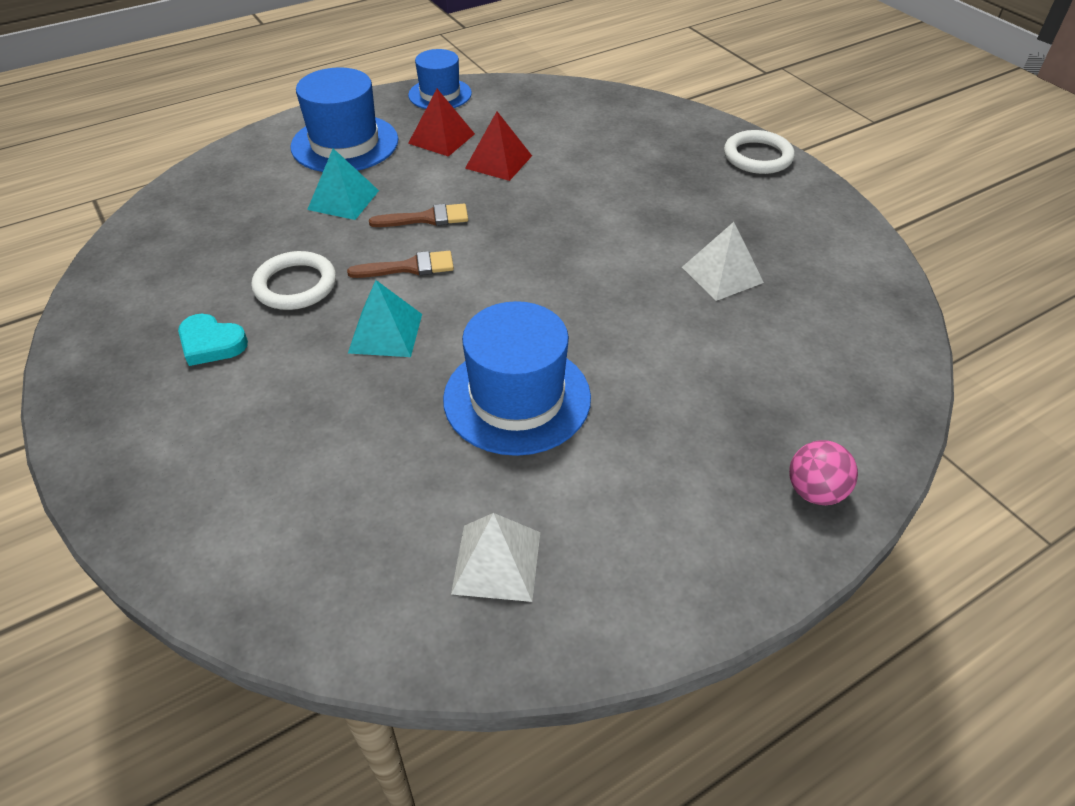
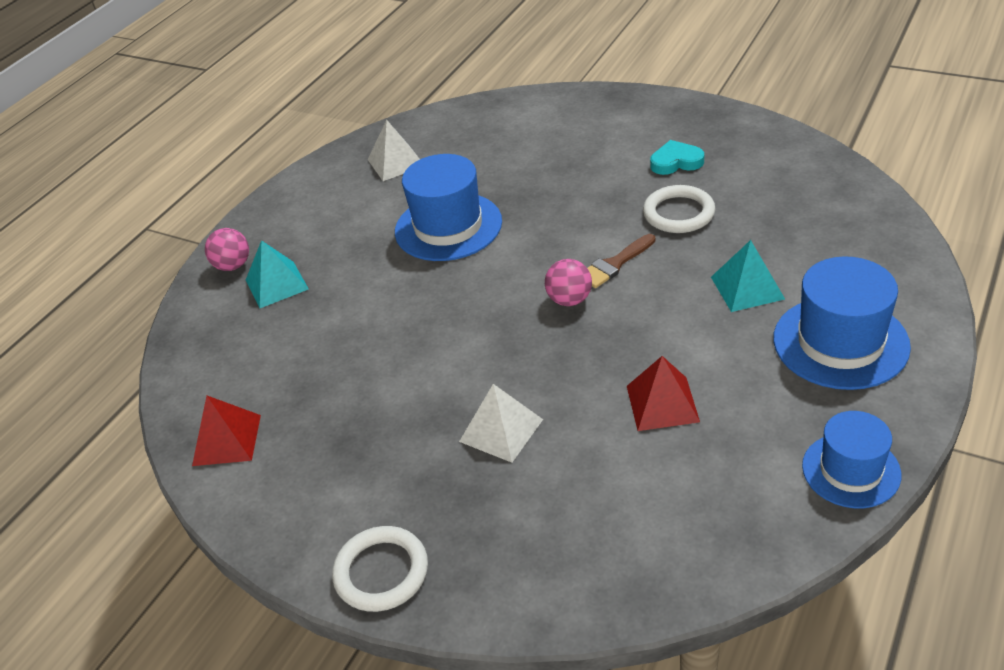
camera: 155 degrees right, 5 degrees down
(385, 333) = (574, 218): turquoise pyramid -> turquoise pyramid (277, 284)
(426, 218) = (653, 308): brown brush -> none
(441, 138) = (757, 402): red pyramid -> red pyramid (227, 440)
(481, 256) = (569, 300): none -> pink ball
(722, 275) = (353, 385): white pyramid -> white pyramid (501, 430)

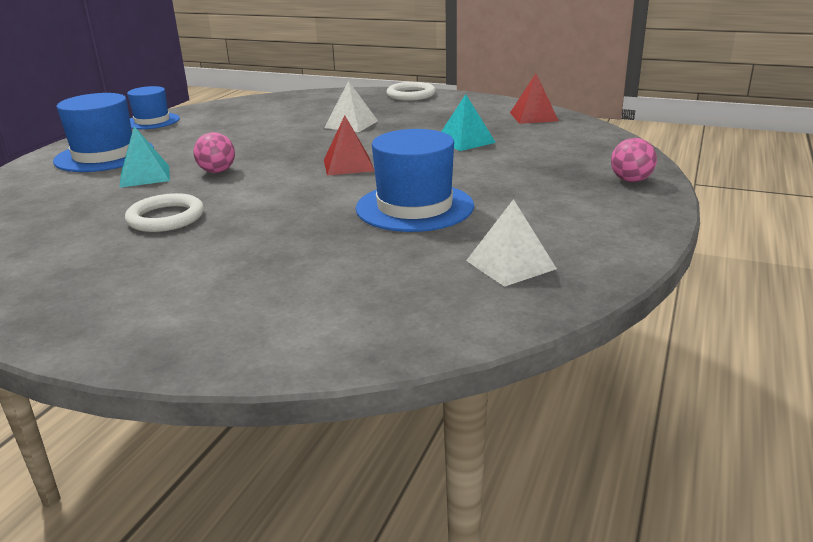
camera: 170 degrees right, 15 degrees down
(277, 284) = (570, 171): turquoise pyramid -> turquoise pyramid (465, 141)
(569, 300) = (295, 168): pink ball -> pink ball (217, 171)
(615, 264) = (248, 186): brown brush -> none
(662, 403) = (245, 134): red pyramid -> red pyramid (348, 165)
(676, 162) = (133, 262): turquoise heart -> none

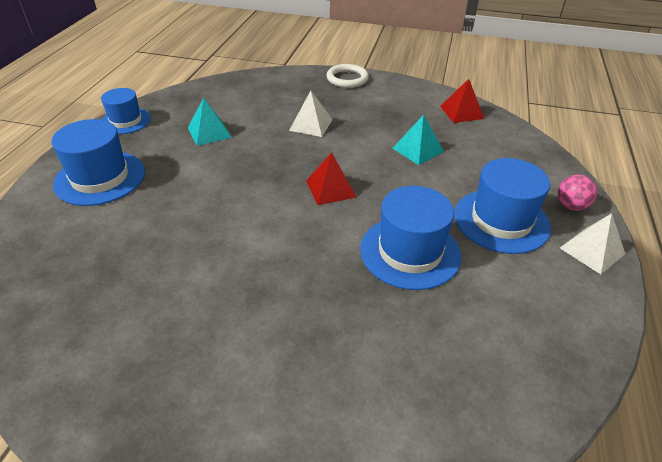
camera: 10 degrees left, 15 degrees up
(145, 176) = (151, 210): turquoise pyramid -> turquoise pyramid (209, 132)
(166, 218) = (195, 277): white ring -> none
(217, 171) = (216, 201): pink ball -> none
(510, 264) = (518, 334): white pyramid -> white pyramid (592, 250)
(537, 189) = (501, 220): none -> blue hat

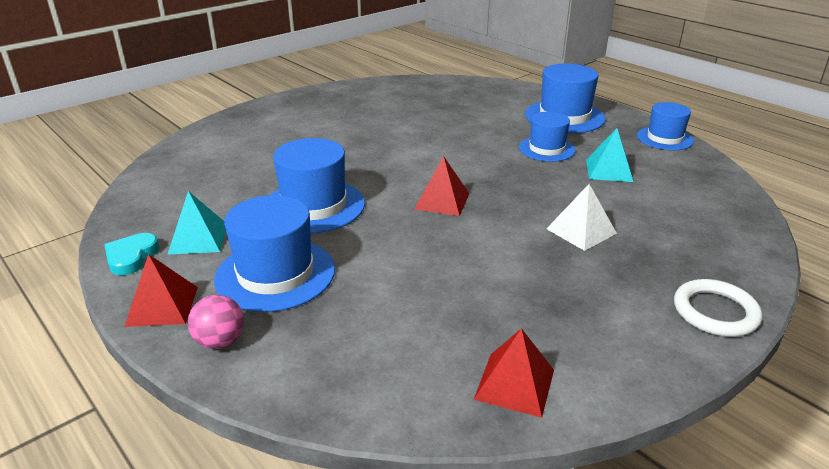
camera: 125 degrees right, 10 degrees down
(189, 168) = (546, 149): none -> blue hat
(417, 150) = (453, 284): turquoise pyramid -> turquoise pyramid (198, 238)
(592, 250) = (162, 306): white pyramid -> red pyramid
(593, 312) = (131, 257): none -> turquoise heart

